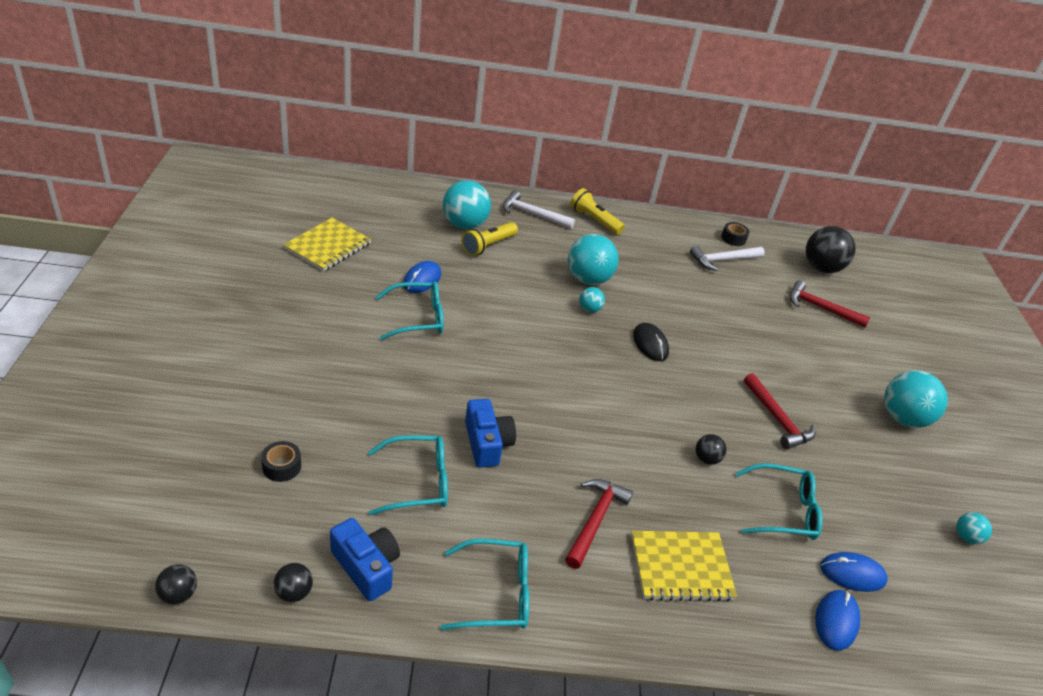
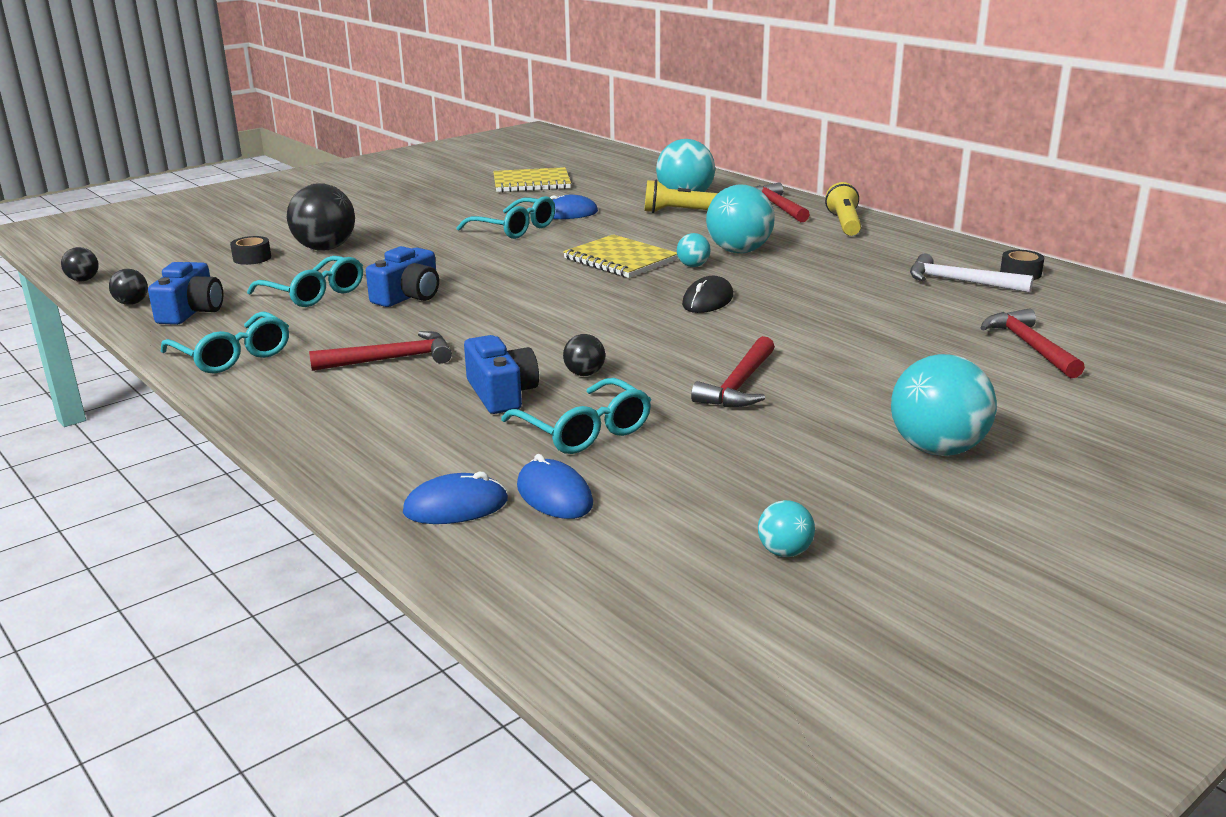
camera: 55 degrees right, 15 degrees down
(532, 214) = (777, 206): white hammer -> red hammer
(681, 567) = (395, 410): yellow notebook -> yellow notebook (620, 259)
(701, 508) = (501, 393): none -> blue camera
(821, 268) = (1120, 324): black ball -> black ball (325, 248)

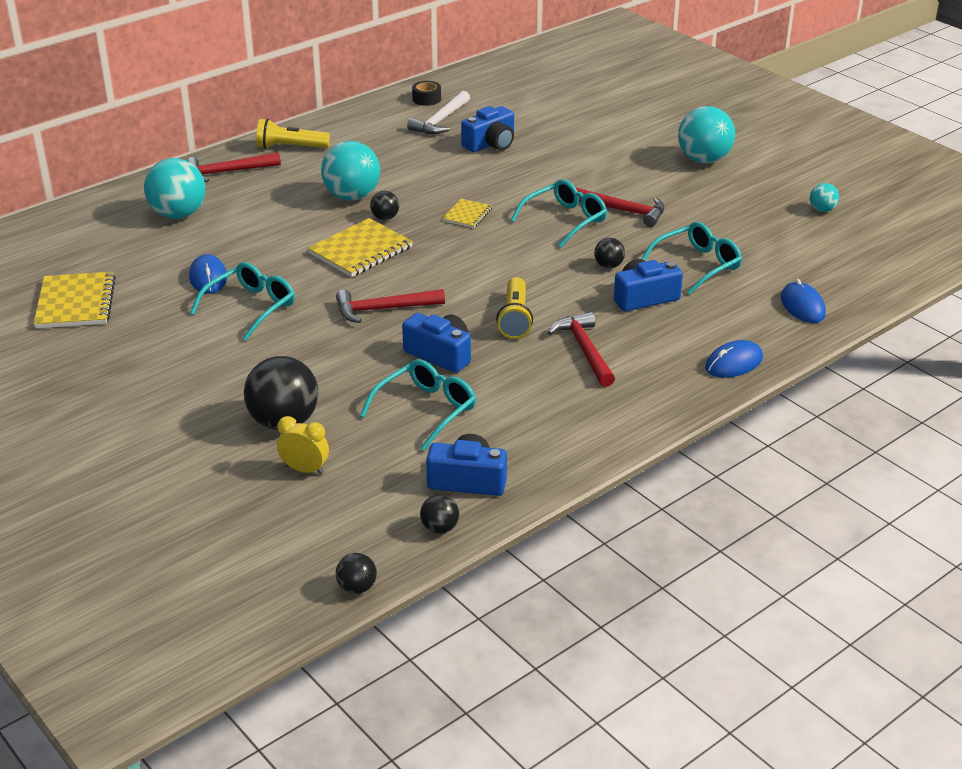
camera: 90 degrees left, 10 degrees up
(232, 356) = (579, 433): turquoise glasses -> turquoise glasses (565, 220)
(252, 258) = (305, 469): black tape -> yellow clock
(554, 495) = (781, 274): blue mouse -> blue mouse (734, 363)
(679, 212) = (226, 219): yellow flashlight -> yellow flashlight (515, 318)
(693, 266) = (385, 218): turquoise ball -> black ball
(708, 300) = (467, 215): black mouse -> yellow notebook
(908, 308) = (491, 144): none -> blue camera
(1030, 346) = (559, 115): red hammer -> red hammer (383, 309)

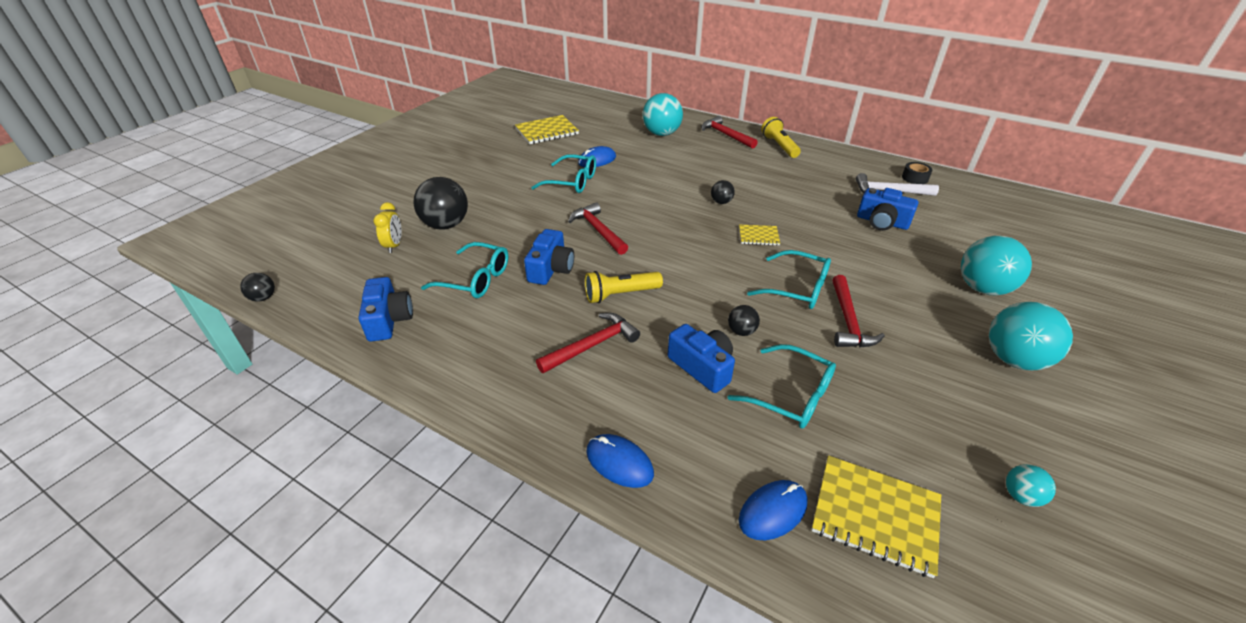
camera: 70 degrees right, 5 degrees up
(352, 196) = (738, 183): turquoise ball -> turquoise ball (982, 288)
(360, 250) = (669, 203): yellow notebook -> yellow notebook (875, 515)
(440, 528) = (328, 319): black ball -> none

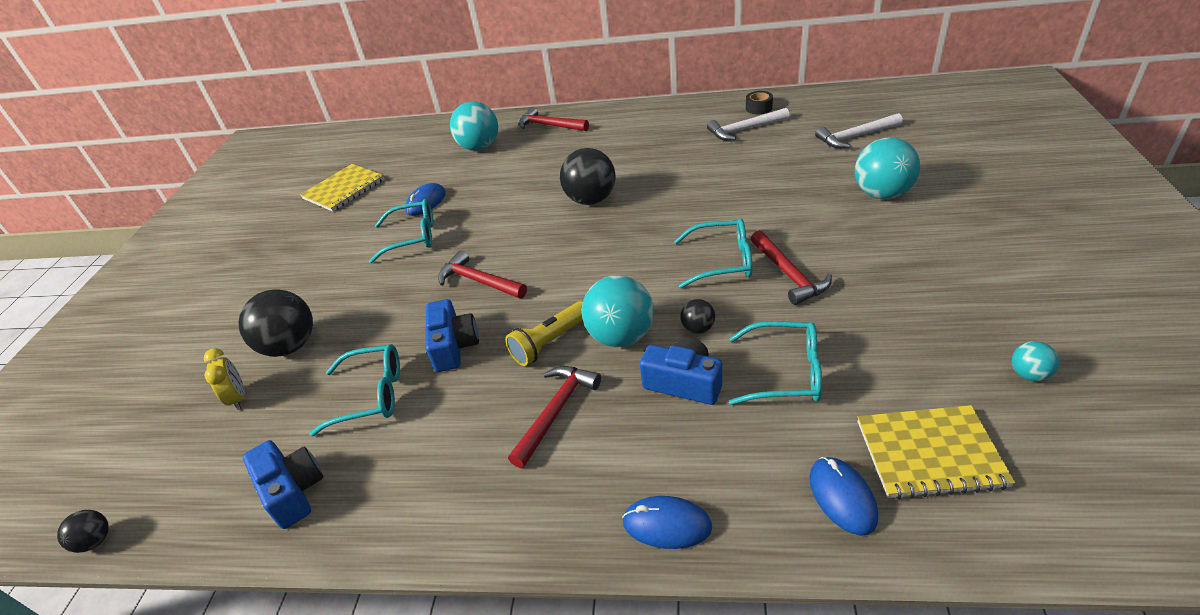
camera: 20 degrees left, 0 degrees up
(721, 202) = (591, 200): black ball -> black ball, size x2.06
(758, 236) = (651, 222): yellow notebook -> none
(773, 511) = (842, 497): blue mouse -> blue mouse turned 45 degrees counterclockwise
(779, 146) = (611, 119): yellow flashlight -> none
(882, 222) = (757, 163): blue camera -> none
(991, 231) = (855, 137): none -> white hammer
(1013, 359) = (947, 251): turquoise ball -> turquoise ball (621, 336)

